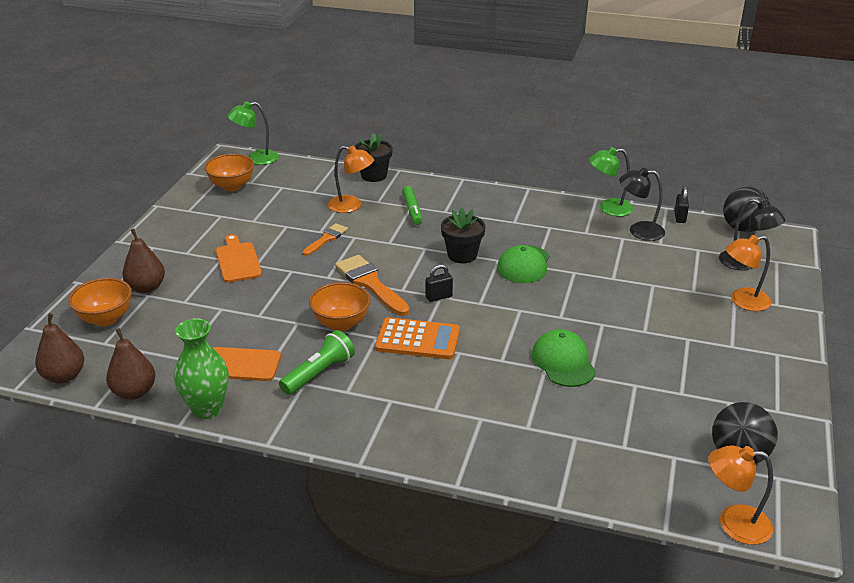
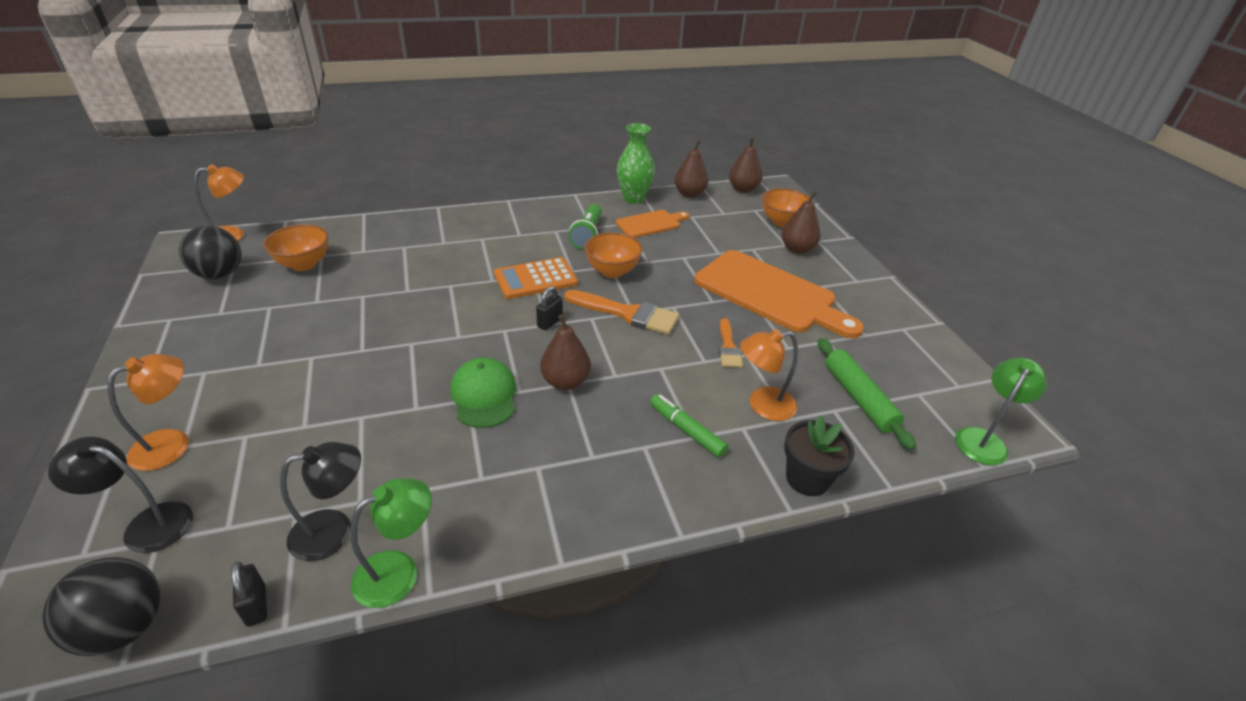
camera: 145 degrees right, 5 degrees up
(232, 186) = (924, 378): orange bowl -> orange bowl (304, 264)
(238, 260) = (770, 294): orange cutting board -> orange cutting board, size x1.91
(289, 191) = (858, 398): none -> green rolling pin
(462, 255) = (565, 382): black flower pot -> brown pear
(563, 362) = (391, 300): green cap -> none

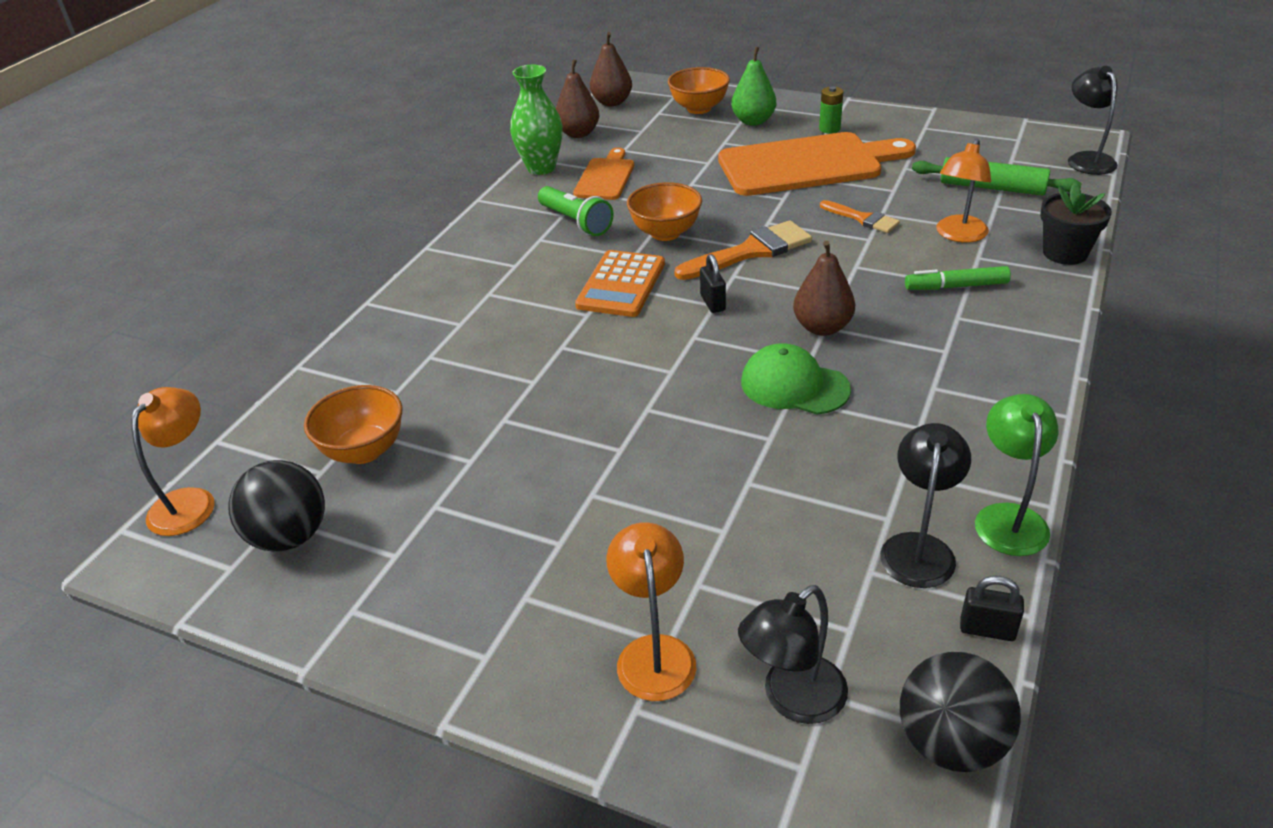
camera: 45 degrees left, 0 degrees up
(797, 249) = (753, 121): brown pear -> green pear
(834, 285) = (829, 129): none -> green battery
(984, 440) = (1086, 159): green lamp -> black lamp

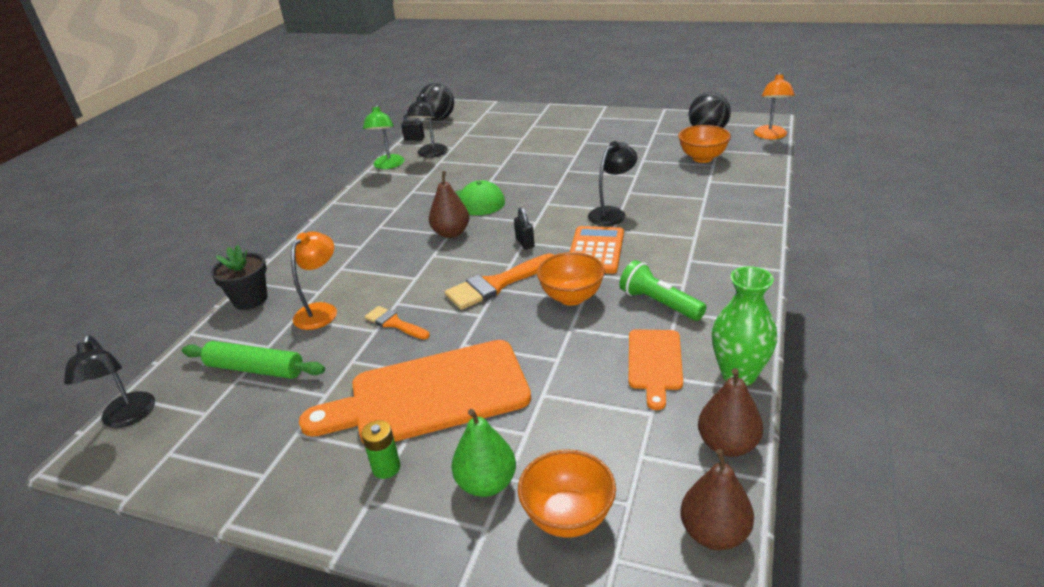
camera: 175 degrees right, 5 degrees down
(654, 652) = (537, 123): orange lamp -> none
(792, 700) = (487, 120): black lamp -> black lamp (612, 213)
(956, 286) = (349, 267): green marker -> none

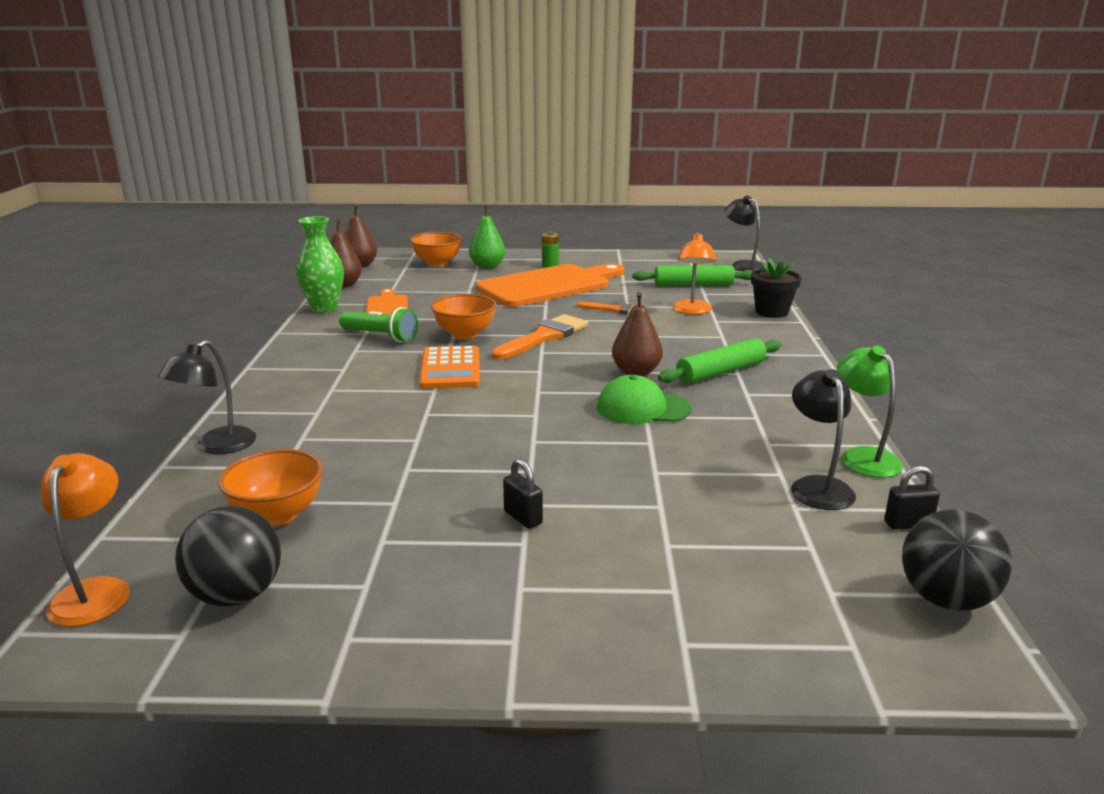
camera: 160 degrees right, 10 degrees down
(390, 228) = (720, 372): none -> green rolling pin
(525, 243) = (537, 370): black padlock -> black padlock (523, 518)
(612, 213) = (438, 408): black lamp -> black lamp (217, 446)

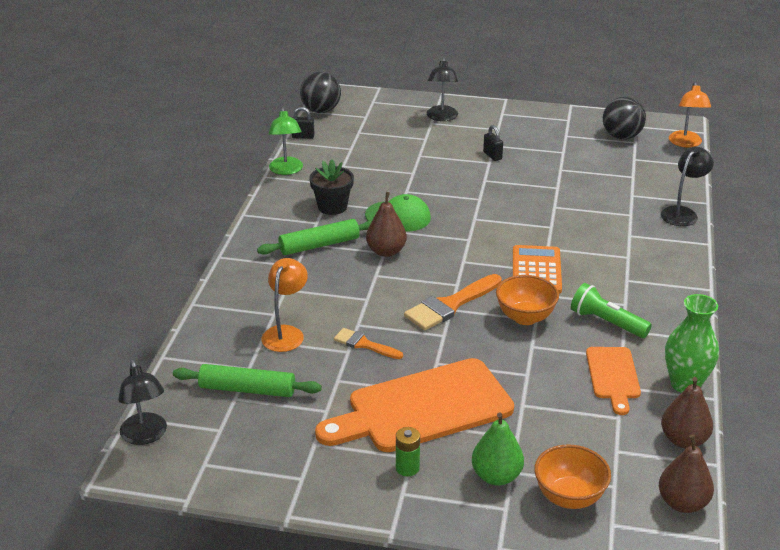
camera: 170 degrees left, 10 degrees up
(277, 515) = (621, 168): orange bowl -> none
(771, 312) = (206, 322): black flower pot -> black flower pot (332, 207)
(817, 486) = (329, 157): black lamp -> black lamp (442, 117)

